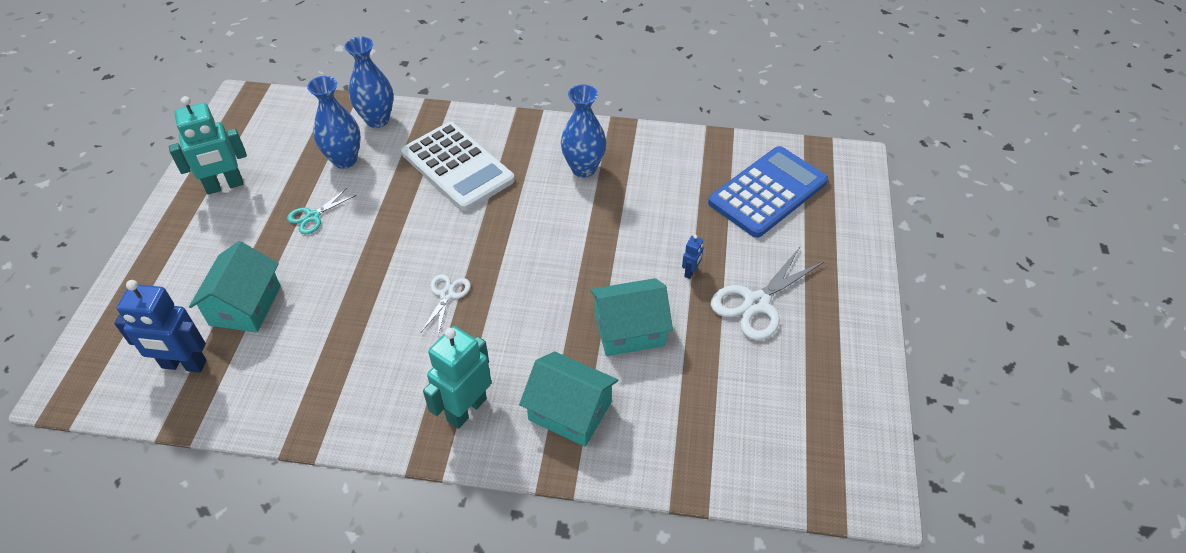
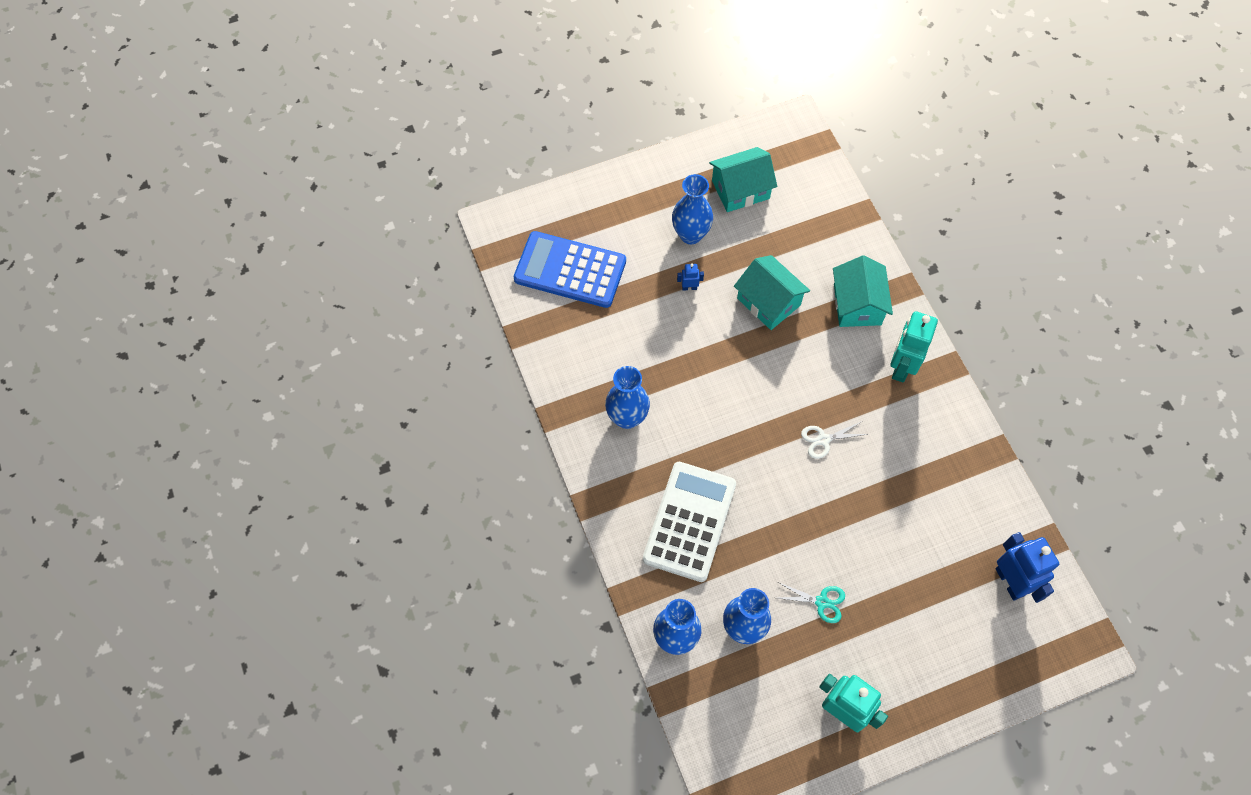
camera: 120 degrees left, 15 degrees up
(245, 305) = (935, 581): turquoise house -> turquoise house (740, 189)
(466, 409) = (901, 366): turquoise robot -> turquoise robot turned 105 degrees clockwise
(756, 303) = (690, 234): white scissors -> blue vase

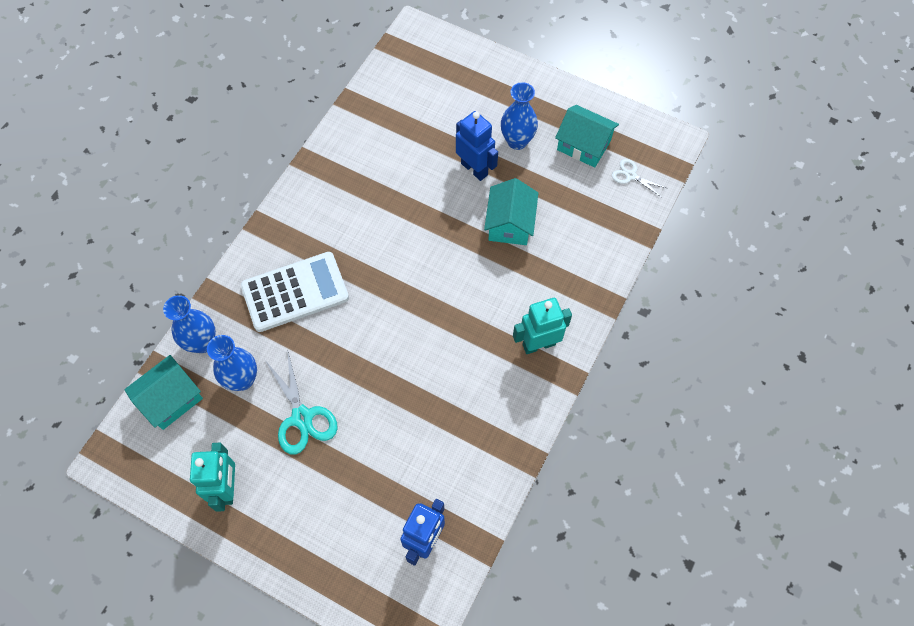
camera: 50 degrees right, 0 degrees up
(570, 270) = (421, 94): blue calculator -> none
(627, 417) = (341, 202): blue vase -> none
(689, 287) = (474, 169): blue robot -> blue robot, size x2.22
(821, 602) = (302, 417): turquoise scissors -> turquoise scissors, size x1.75
(823, 440) = (431, 333): white scissors -> white scissors (630, 175)
(857, 304) = (562, 280): turquoise house -> turquoise house (171, 399)

